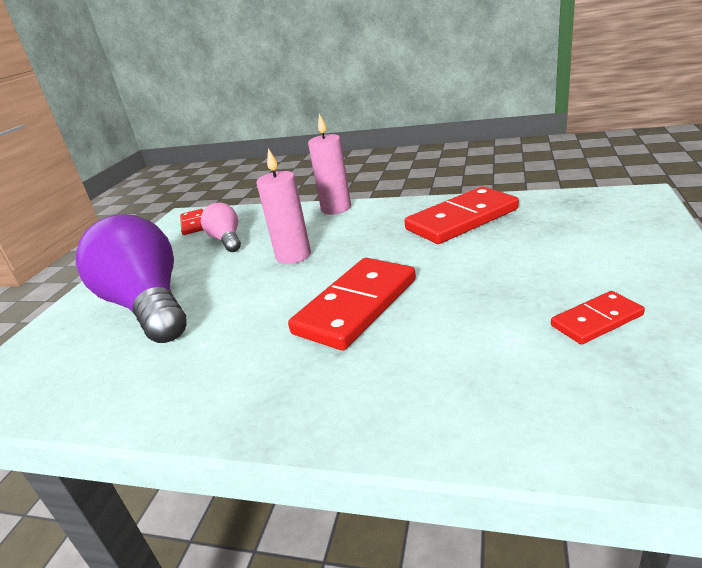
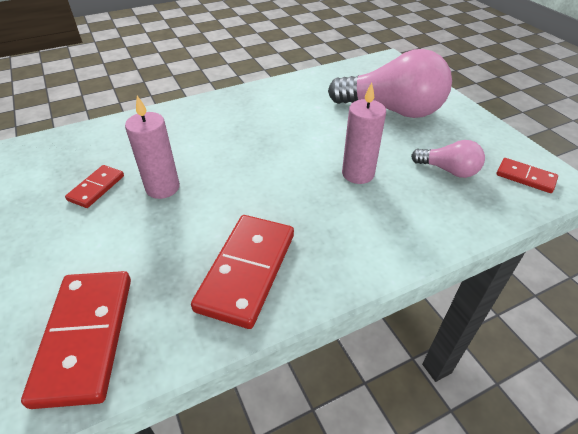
camera: 135 degrees right, 15 degrees up
(148, 306) = (392, 110): purple light bulb -> pink light bulb
(336, 208) = (411, 249): pink candle -> pink candle (162, 188)
(356, 306) = (255, 151): red domino -> red domino (85, 337)

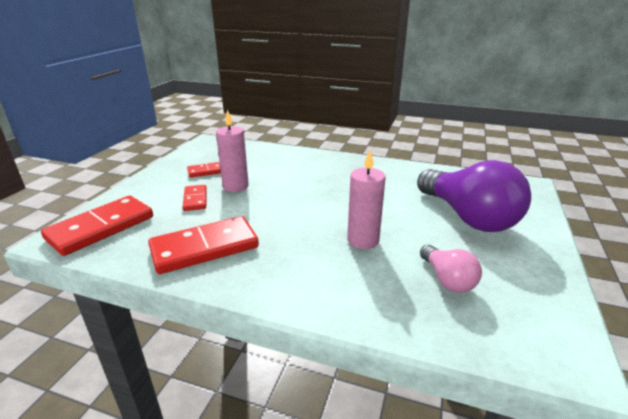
camera: 45 degrees right, 15 degrees down
(392, 110) = (468, 217): pink light bulb -> purple light bulb
(525, 177) = (527, 331): red domino -> red domino (195, 199)

